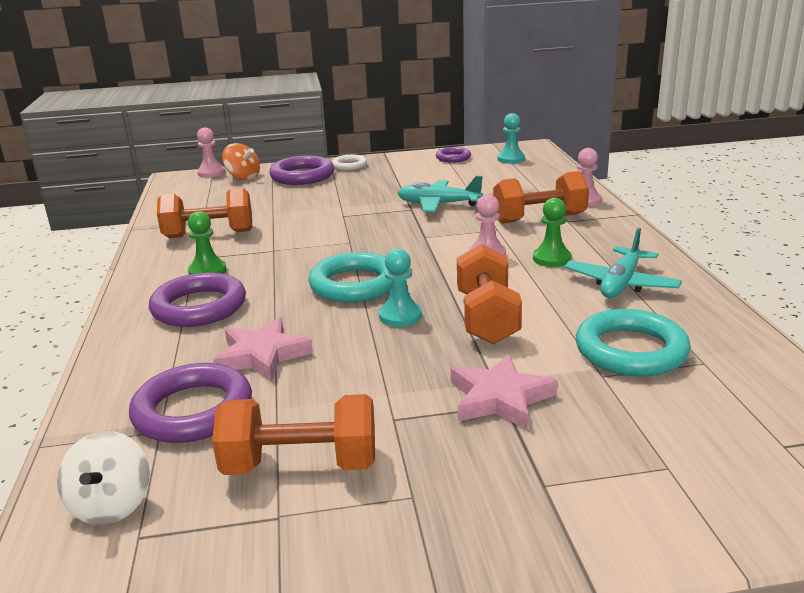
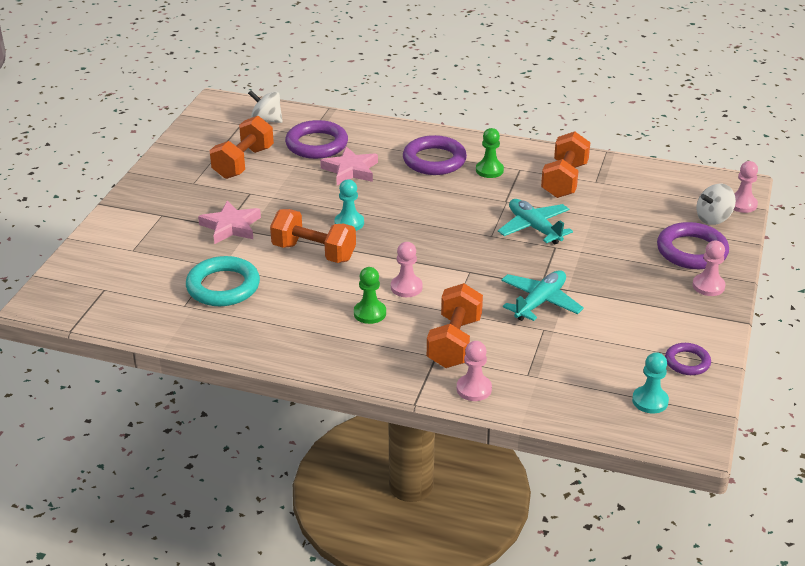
camera: 115 degrees right, 10 degrees up
(243, 177) = (713, 218): orange spinning top -> white spinning top
(349, 165) = (708, 286): white ring -> pink pawn
(354, 284) = (412, 219): turquoise ring -> none
(621, 284) = (300, 325): turquoise plane -> turquoise plane (534, 228)

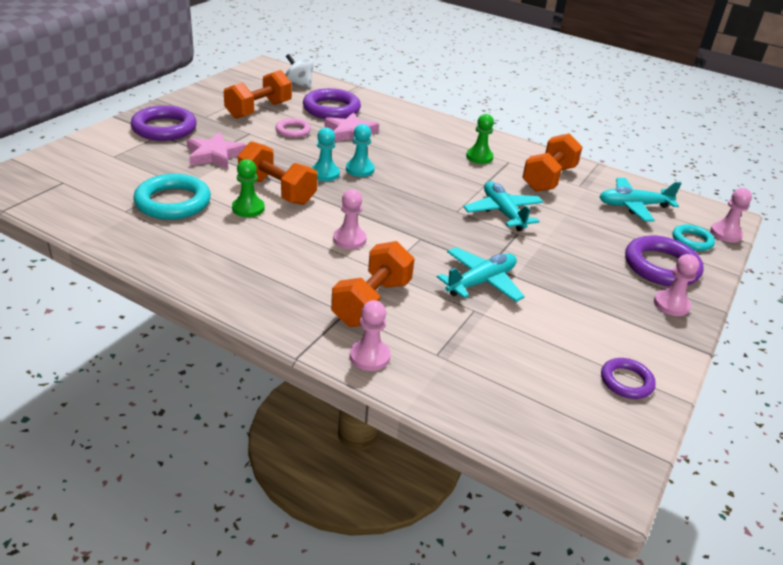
camera: 10 degrees right, 0 degrees up
(292, 180) = (293, 131): none -> pink ring
(370, 313) = (299, 255): green pawn -> green pawn (248, 208)
(434, 160) = (431, 140): purple ring -> purple ring (164, 128)
(650, 401) = (569, 417): turquoise pawn -> turquoise pawn (360, 169)
(652, 193) = (633, 206): none -> turquoise plane
(713, 218) = (692, 241): white spinning top -> turquoise ring

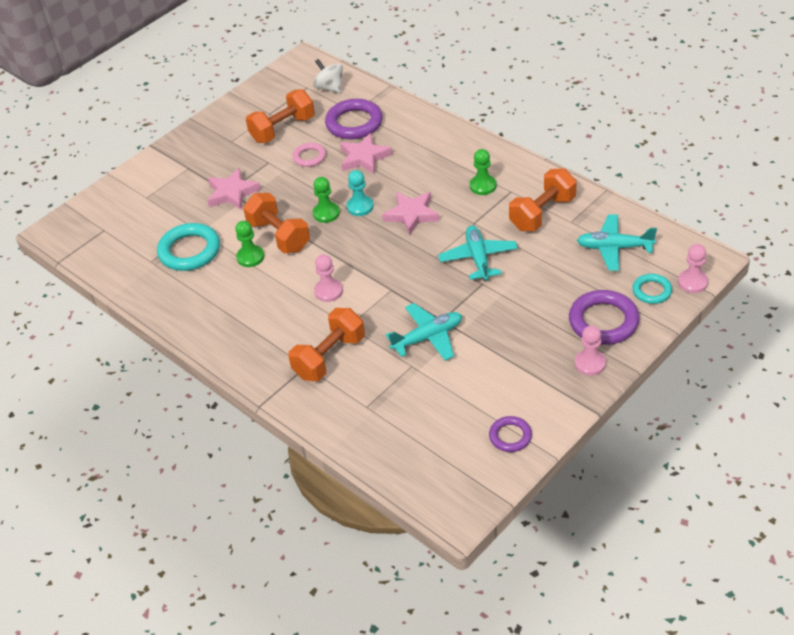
camera: 20 degrees right, 10 degrees up
(164, 128) = (192, 159): purple ring -> none
(325, 174) = (326, 213): turquoise pawn -> green pawn
(369, 356) = (314, 407): pink pawn -> none
(417, 177) = (411, 215): none -> pink star

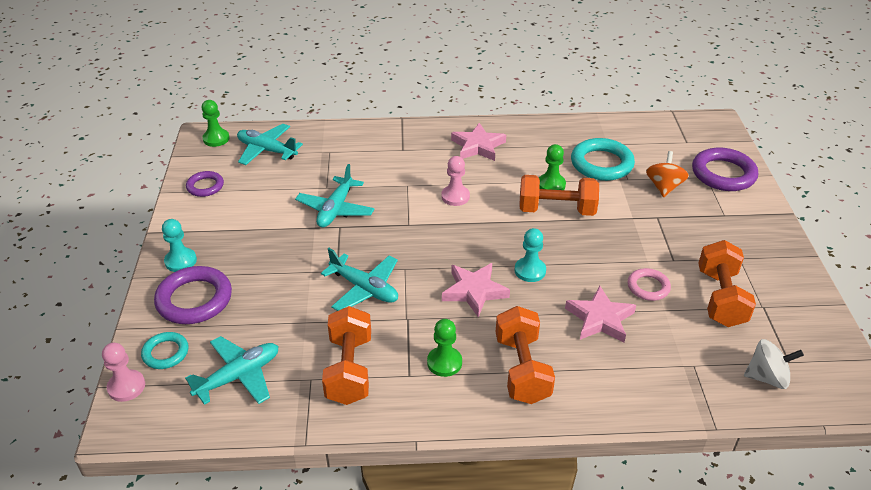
camera: 130 degrees right, 5 degrees down
(185, 207) = (664, 187): none -> orange spinning top
(232, 193) = (651, 218): pink star -> pink star (478, 146)
(326, 213) = (549, 248): green pawn -> green pawn (216, 139)
(329, 357) = (393, 162): orange dumbbell -> orange dumbbell (522, 369)
(354, 123) = (670, 350): purple ring -> purple ring (723, 174)
(417, 447) = (267, 150): none -> turquoise plane
(590, 363) = (180, 261): pink pawn -> turquoise pawn

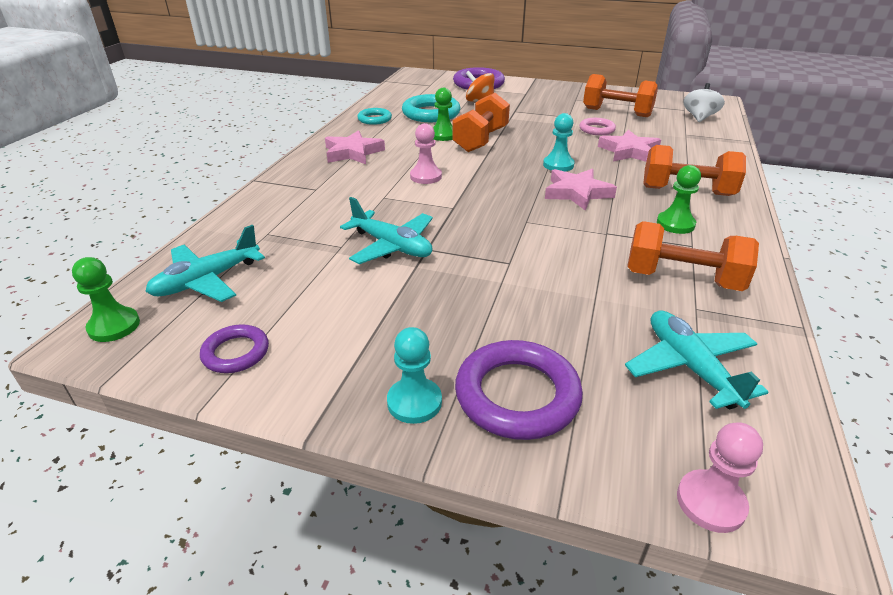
camera: 70 degrees left, 5 degrees down
(165, 353) = (634, 442): turquoise ring -> turquoise ring (374, 119)
(364, 288) = (549, 249): turquoise plane -> none

